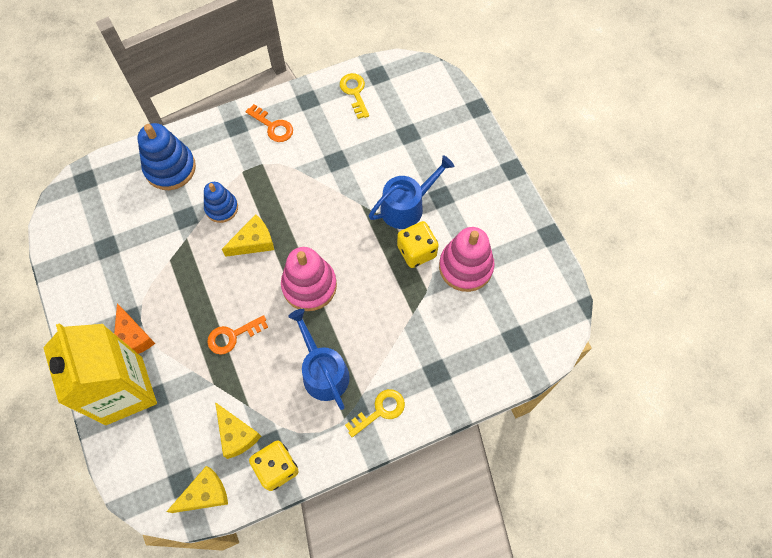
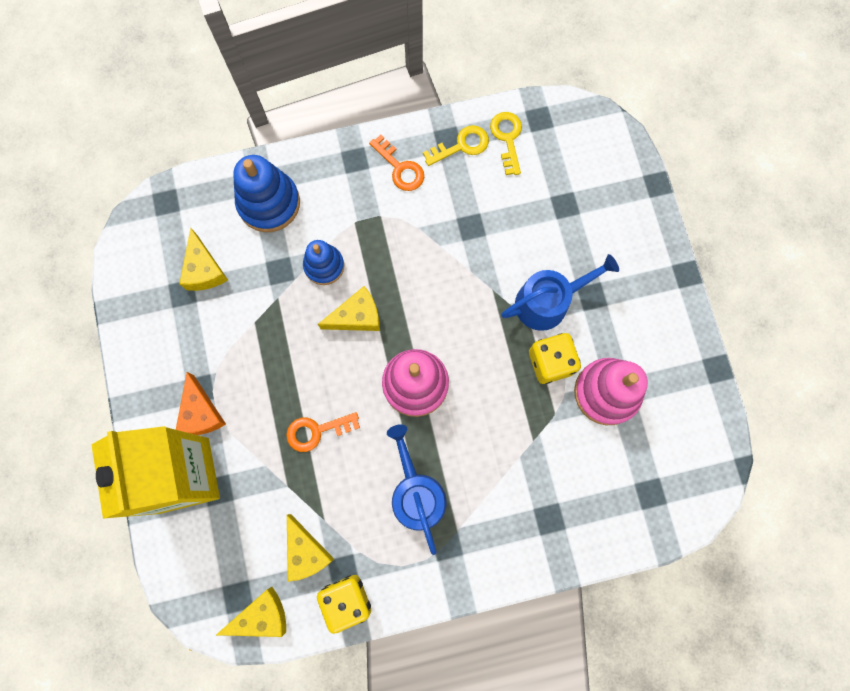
camera: 10 degrees right, 10 degrees up
(123, 226) = (204, 269): none -> yellow cheese
(380, 411) = (475, 553): yellow key -> yellow key (461, 146)

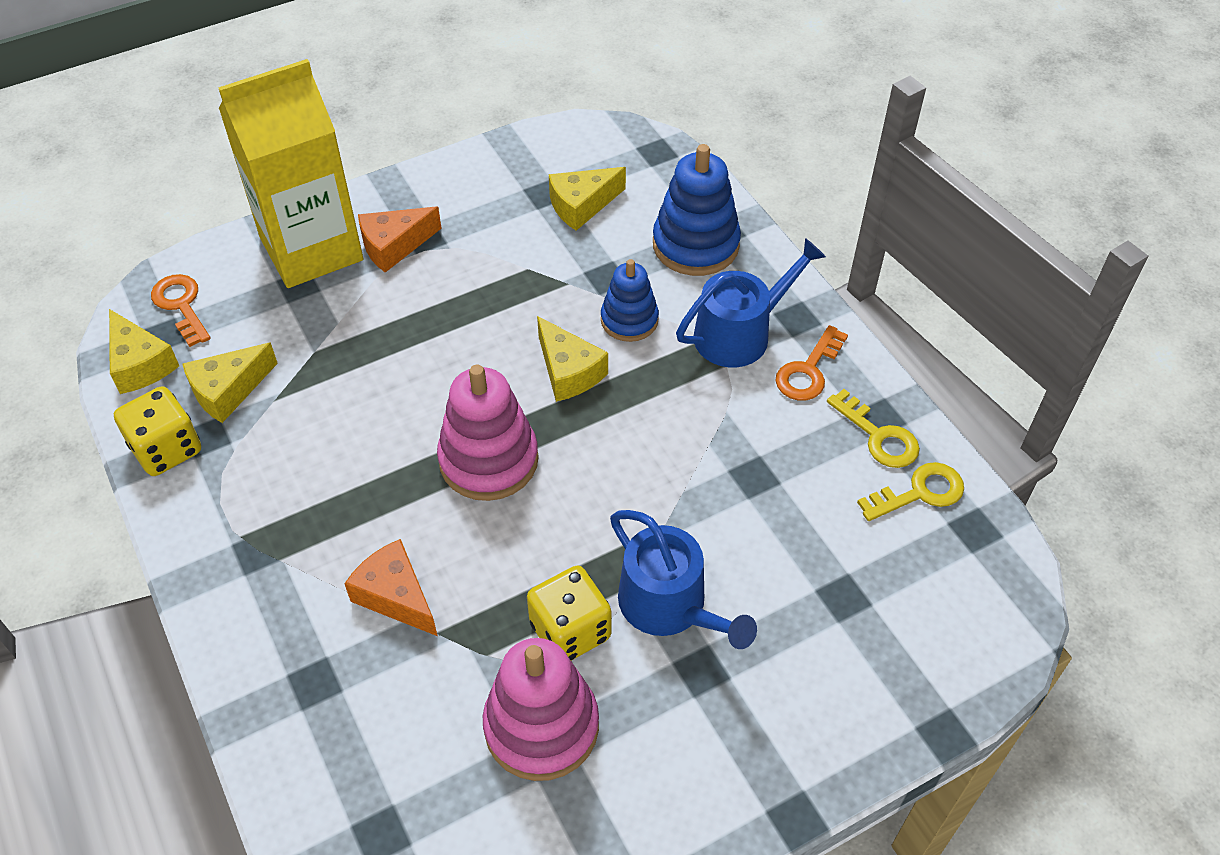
camera: 75 degrees right, 25 degrees down
(317, 431) = (395, 365): orange key -> orange key (181, 305)
(416, 494) = (326, 497): blue watering can -> blue watering can (739, 333)
(502, 461) = (395, 596): none -> orange cheese

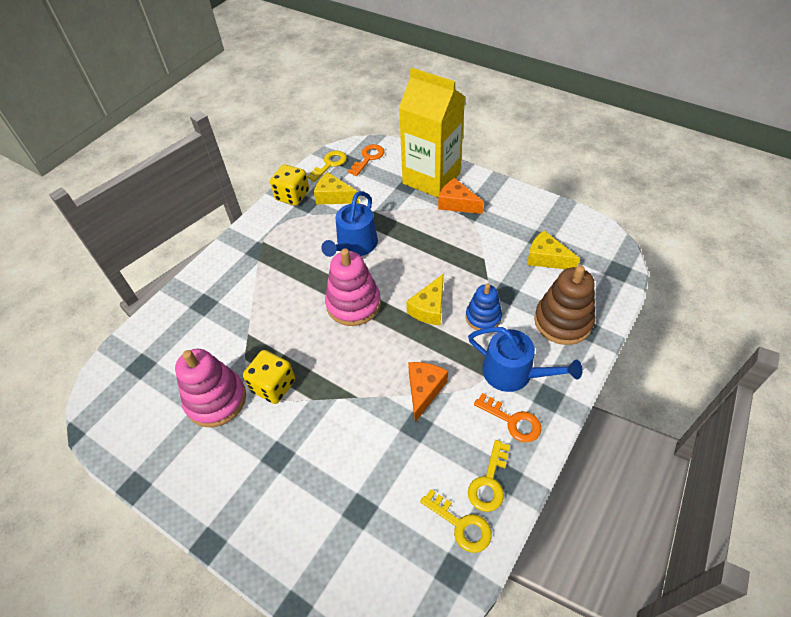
camera: 65 degrees right, 0 degrees up
(140, 364) = (329, 164): yellow cheese -> yellow key
(395, 596) = (259, 309): orange cheese -> orange cheese (424, 390)
(669, 605) = (309, 423): blue watering can -> blue watering can (355, 245)
(695, 245) = (563, 321): blue stacking toy -> brown stacking toy
(808, 370) = (512, 421): orange key -> orange key turned 150 degrees counterclockwise

